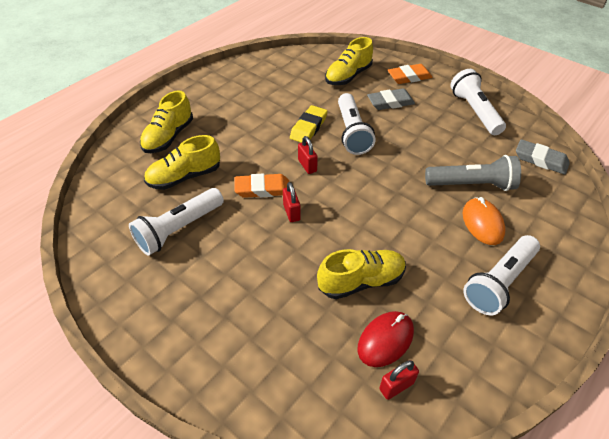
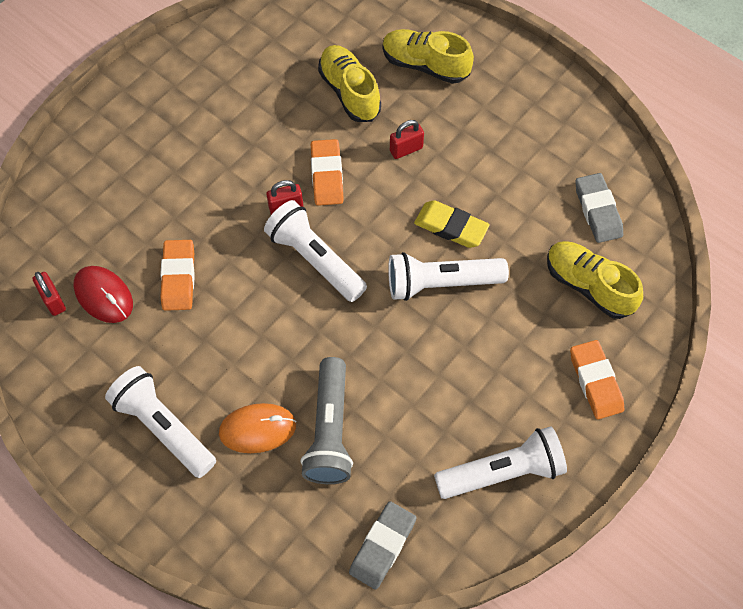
camera: 90 degrees right, 15 degrees up
(179, 229) = (265, 98): white flashlight -> white flashlight (315, 260)
(307, 166) = (369, 225): red padlock -> red padlock (406, 149)
(361, 281) = (178, 277): yellow shoe -> orange eraser
(390, 102) = (519, 343): grey eraser -> grey eraser (597, 211)

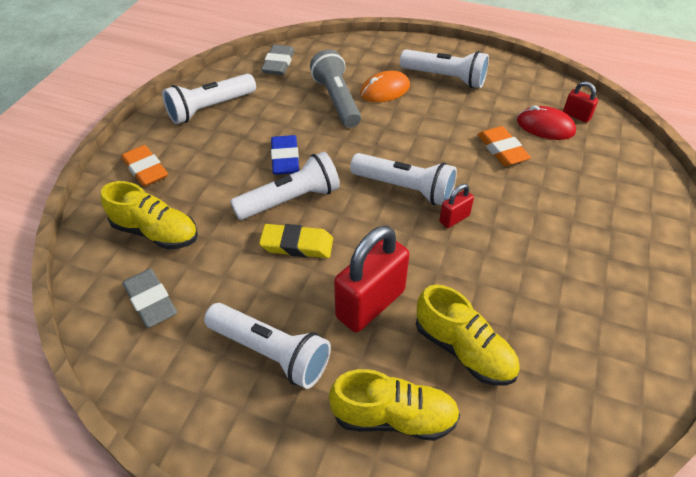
camera: 160 degrees right, 15 degrees down
(327, 175) = (435, 256): orange eraser -> none
(406, 149) = (370, 304): red padlock -> red padlock, size x2.07
(429, 345) = (285, 158): none -> blue eraser
(502, 136) = (270, 352): none -> white flashlight

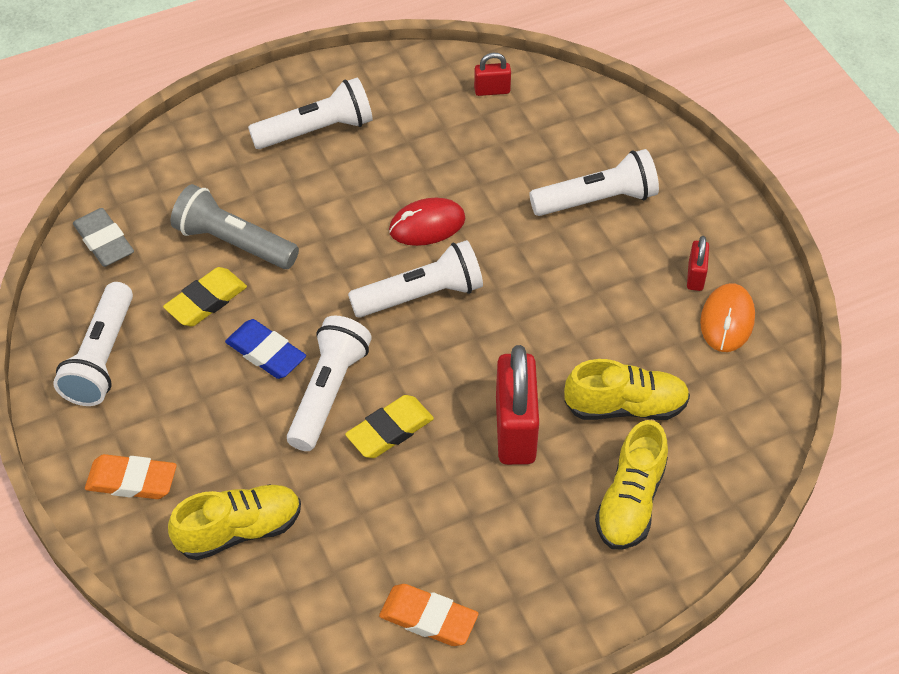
camera: 45 degrees left, 5 degrees up
(151, 301) = (325, 590): grey eraser -> none
(270, 352) = (484, 538): white flashlight -> white flashlight (596, 200)
(289, 116) = (206, 301): none -> yellow eraser
(385, 90) = (271, 192): orange mouse -> orange mouse (727, 320)
(393, 417) = (630, 501): yellow shoe -> yellow shoe turned 150 degrees clockwise
(454, 219) = (497, 292): red padlock -> red padlock (695, 276)
(502, 150) = (464, 183): orange eraser -> orange eraser (428, 618)
(545, 127) = (476, 125): red mouse -> red mouse (427, 225)

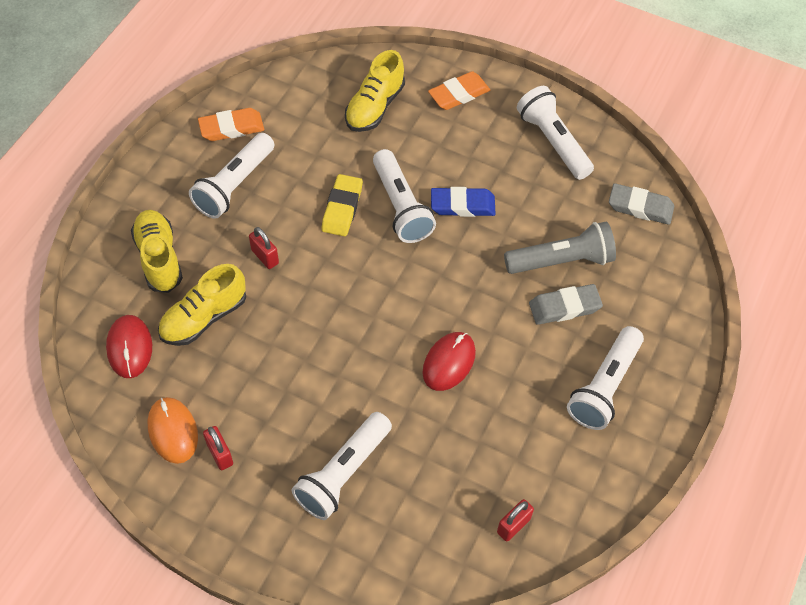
camera: 140 degrees right, 5 degrees up
(206, 301) = (534, 212): yellow eraser -> none
(277, 205) = (564, 307): none -> grey eraser
(420, 295) = (404, 306): white flashlight -> white flashlight (235, 185)
(515, 430) = (265, 257): red padlock -> red padlock, size x0.48
(722, 423) = (130, 348): none -> red mouse

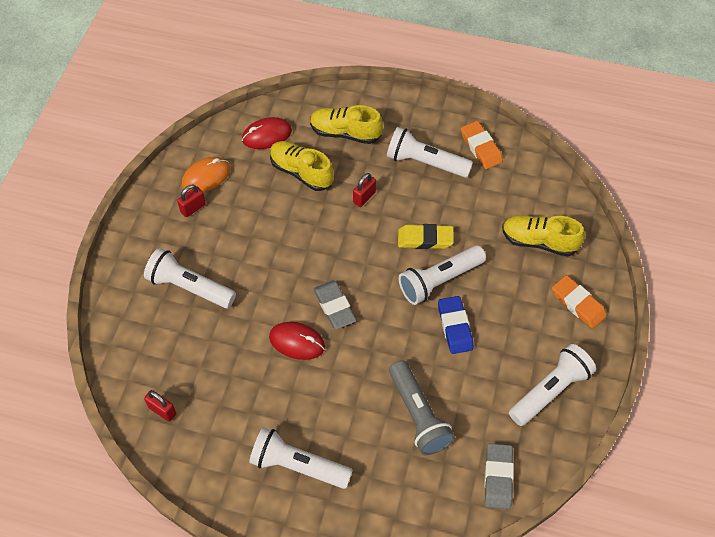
camera: 80 degrees right, 0 degrees up
(159, 258) = (345, 133): yellow shoe -> yellow shoe turned 135 degrees counterclockwise
(564, 307) = (370, 423): grey eraser -> grey eraser (334, 307)

